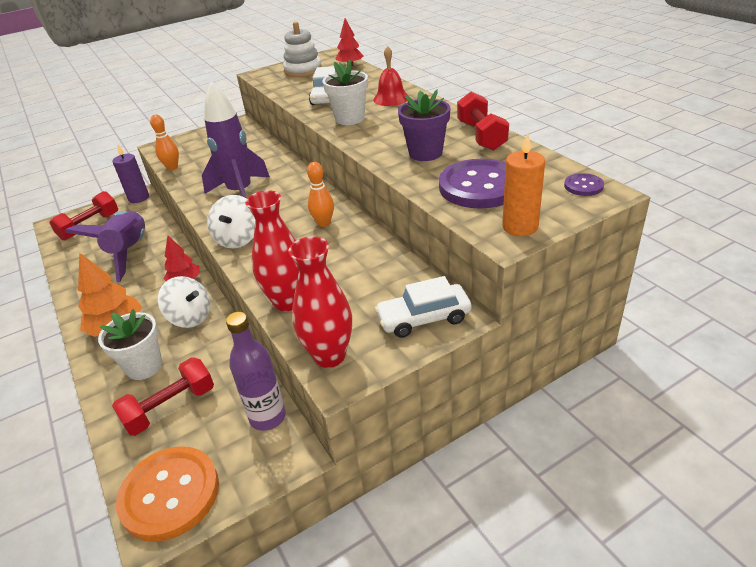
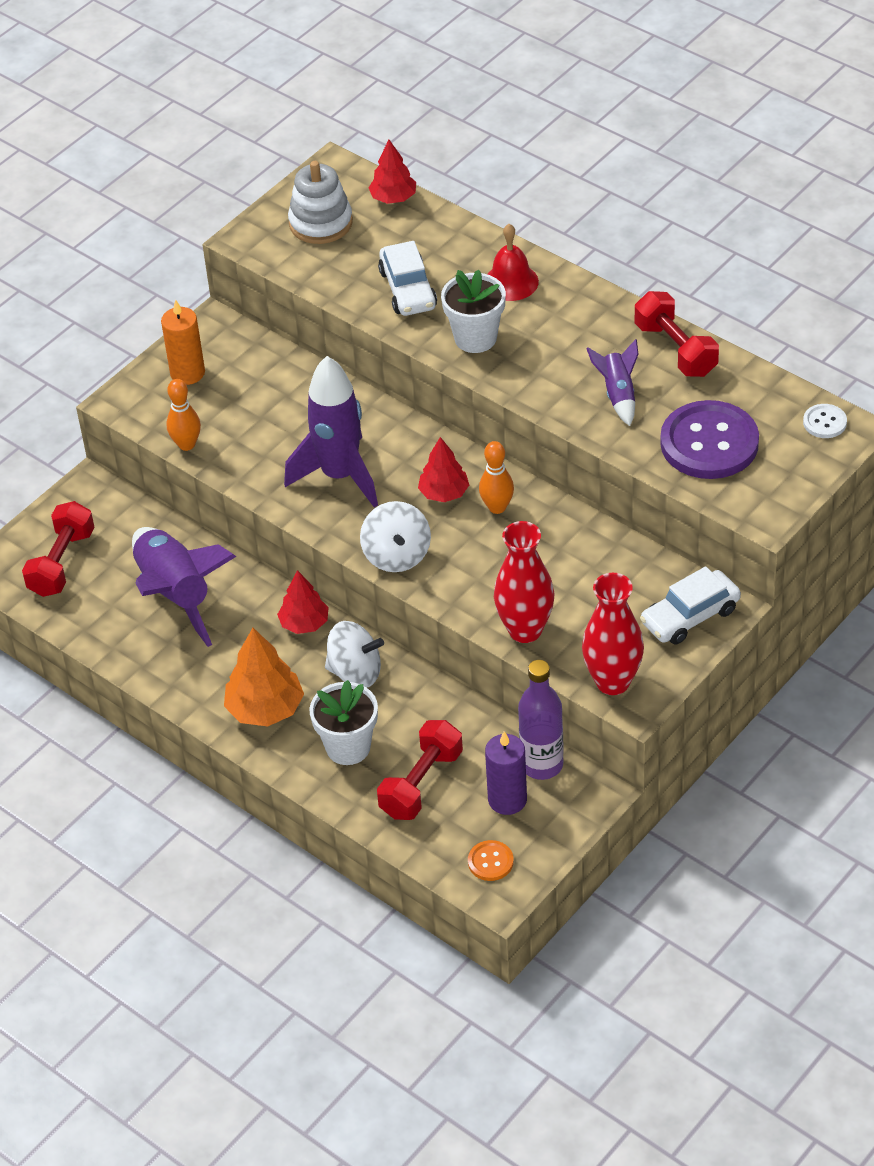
camera: 20 degrees left, 10 degrees up
(138, 198) = (94, 491): purple candle -> purple candle (507, 800)
(170, 494) = (490, 862): orange button -> orange button, size x0.44
(295, 210) = (444, 493): none -> red tree
(425, 153) = (618, 395): purple flower pot -> purple rocket
(520, 227) = (775, 497): orange candle -> orange candle (187, 373)
(583, 186) = (824, 422): purple button -> white button

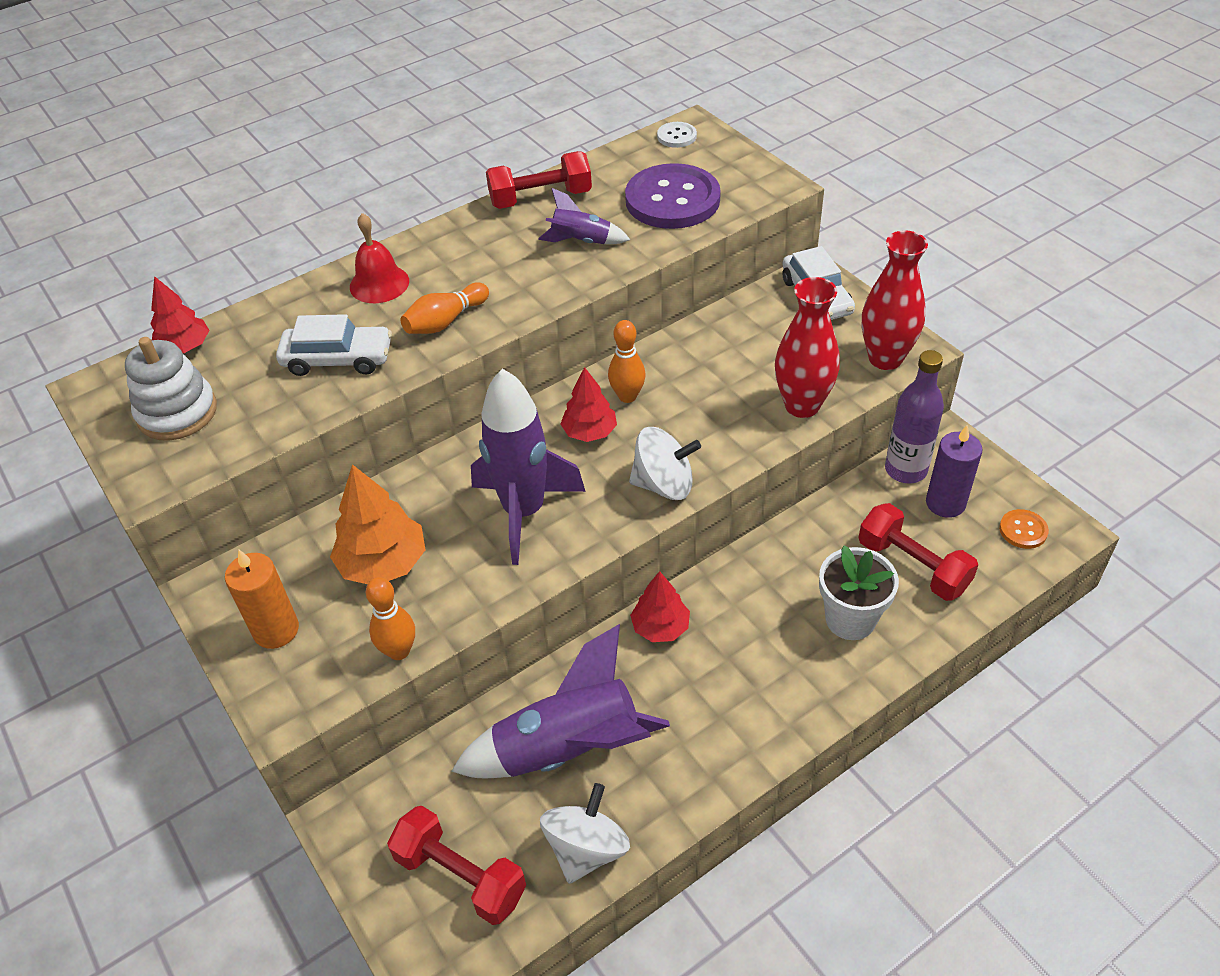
camera: 75 degrees left, 0 degrees up
(265, 709) = (776, 686): orange tree -> orange tree (383, 563)
(355, 672) = (746, 594): white spinning top -> white spinning top (586, 849)
(475, 338) = (445, 321): white flower pot -> orange bowling pin

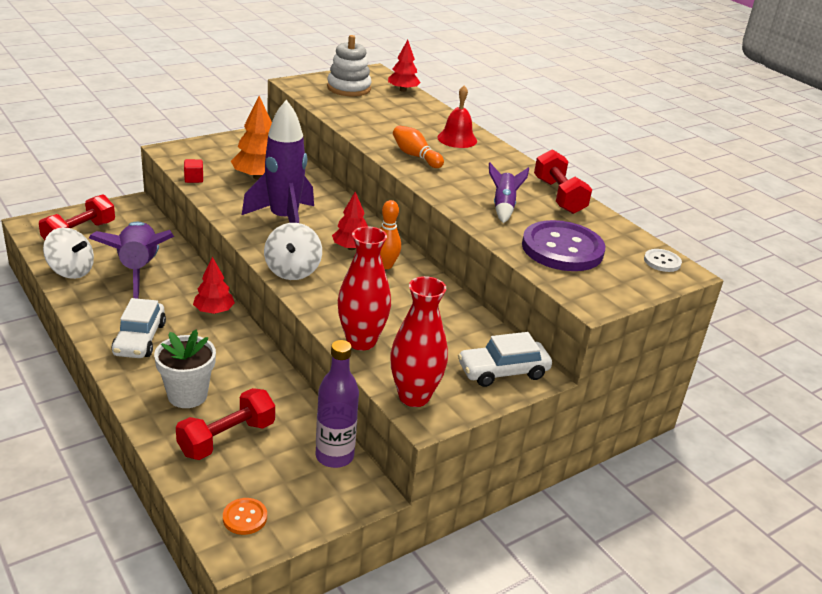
camera: 85 degrees right, 15 degrees down
(276, 630) = (224, 149): orange candle -> none
(338, 359) = (384, 125): white car -> white car (140, 339)
(399, 651) = (194, 179): orange bowling pin -> red cube
(945, 503) = (290, 473): purple candle -> none

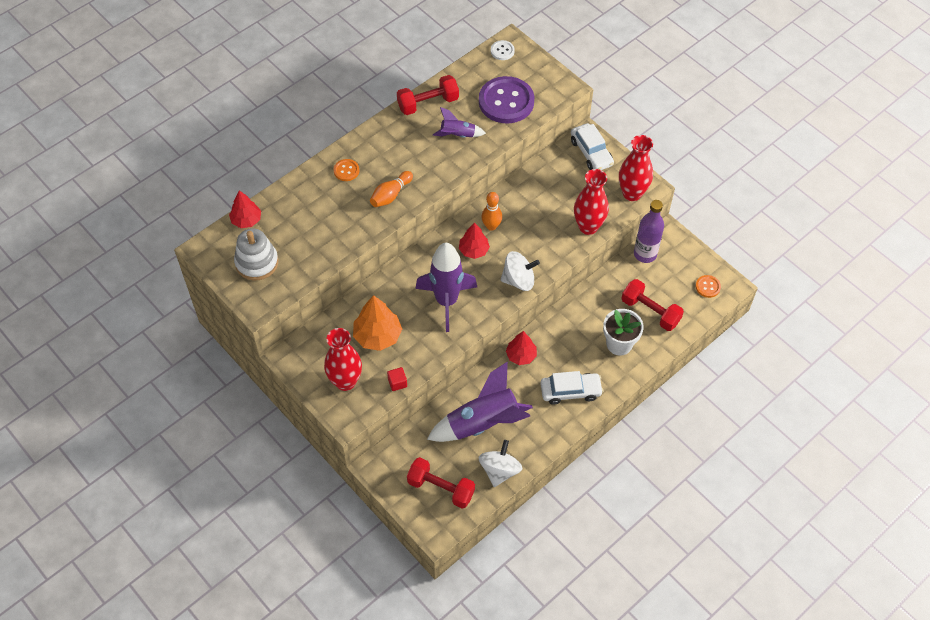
camera: 95 degrees left, 25 degrees up
(213, 155) = (345, 381): none -> red vase
(457, 139) = (346, 171): red bell -> orange button

